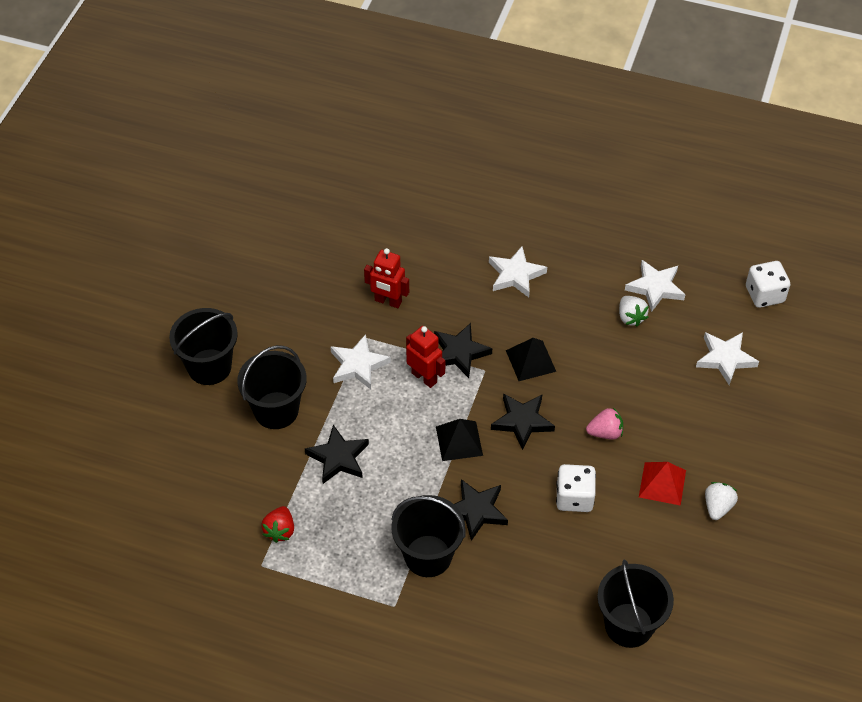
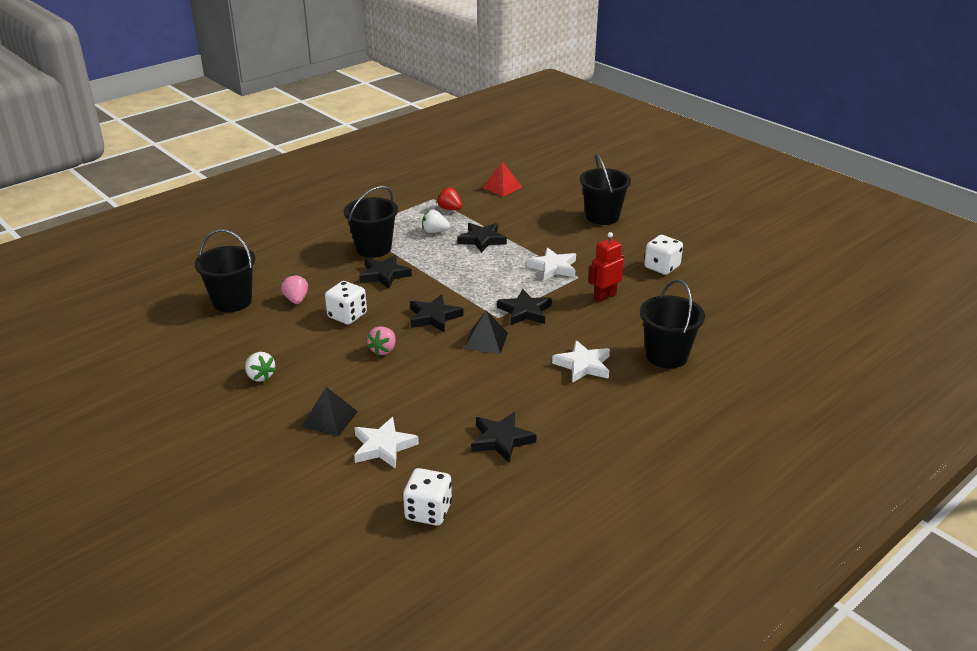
camera: 120 degrees right, 20 degrees down
(276, 410) = (543, 229): black bucket -> black bucket (666, 356)
(298, 276) = (662, 267): none -> white dice
(424, 377) = (516, 290): red robot -> none
(459, 441) = (446, 286): black pyramid -> black pyramid (330, 419)
(581, 564) = (296, 300): none -> pink strawberry
(630, 317) = (481, 410): white strawberry -> white strawberry (435, 231)
(655, 287) = (501, 440): white star -> black star
(662, 483) = (311, 359): red pyramid -> red pyramid (502, 187)

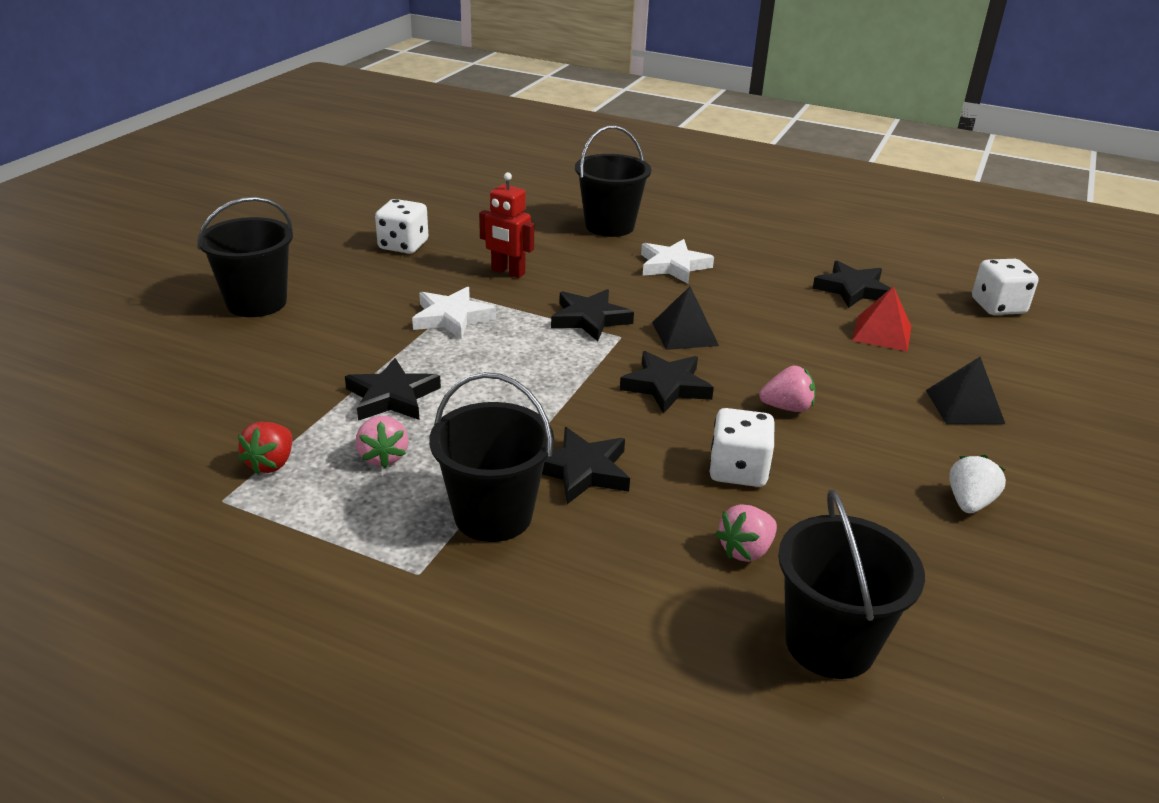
camera: 115 degrees left, 0 degrees up
(383, 446) = (954, 355): white star -> none
(435, 231) = (383, 457): white strawberry -> pink strawberry
(502, 187) = (145, 421): red pyramid -> red pyramid (882, 333)

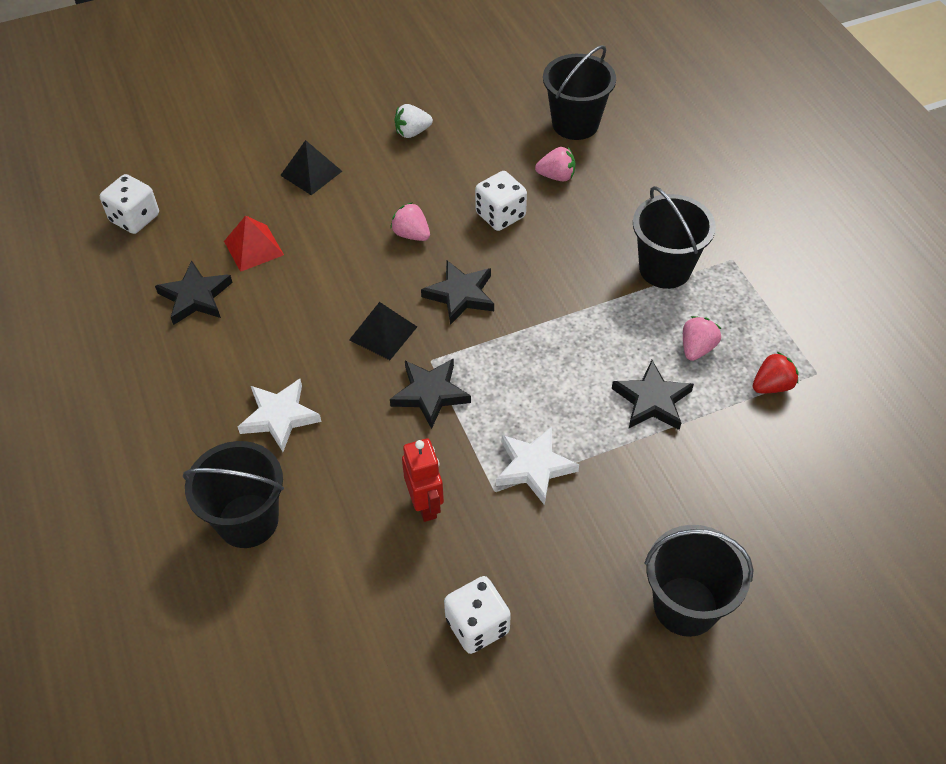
camera: 135 degrees left, 20 degrees up
(582, 470) = (586, 266): black star -> none

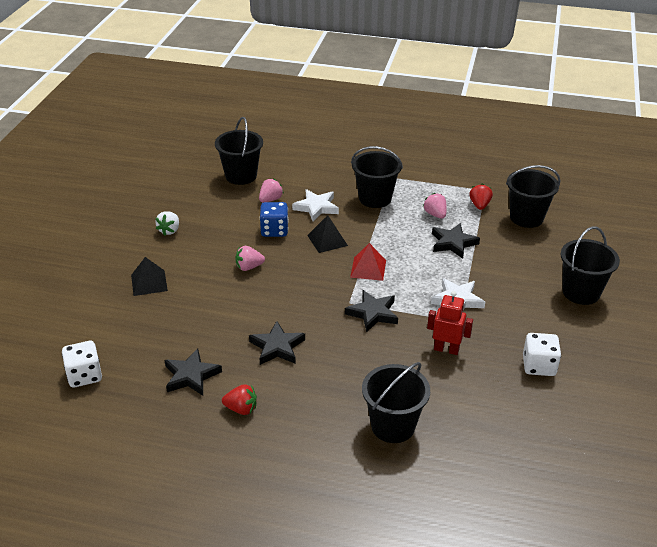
camera: 55 degrees left, 15 degrees down
(177, 368) = (241, 409): none -> red strawberry
(253, 248) = (181, 333): red pyramid -> red pyramid (368, 268)
(279, 417) = (328, 379): white star -> white star (316, 207)
(383, 333) = (310, 311): black pyramid -> black pyramid (327, 240)
(460, 295) = (315, 270): black star -> black star (277, 347)
(500, 215) = (274, 230): white dice -> blue dice
(801, 455) = (526, 218): none -> black bucket

